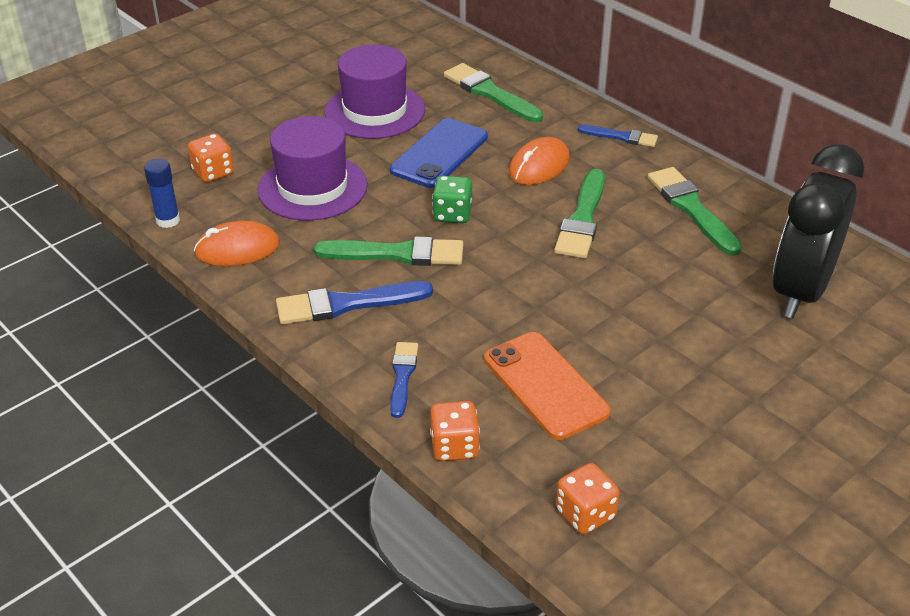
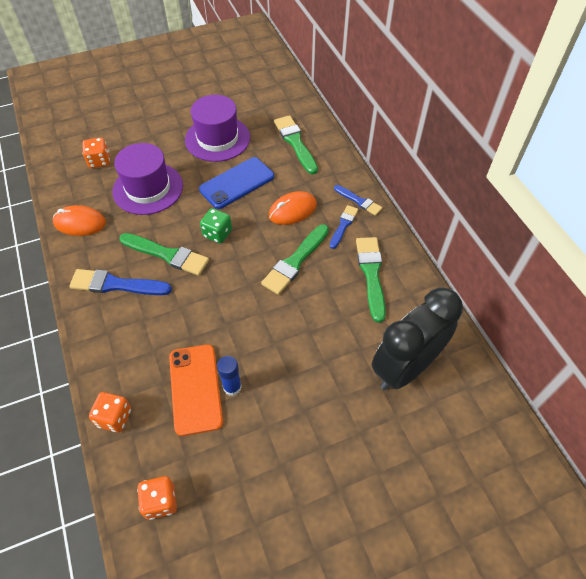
camera: 20 degrees right, 15 degrees up
(168, 220) = (55, 190): blue glue stick -> blue glue stick (232, 387)
(402, 376) = (116, 351): blue brush -> blue brush (343, 225)

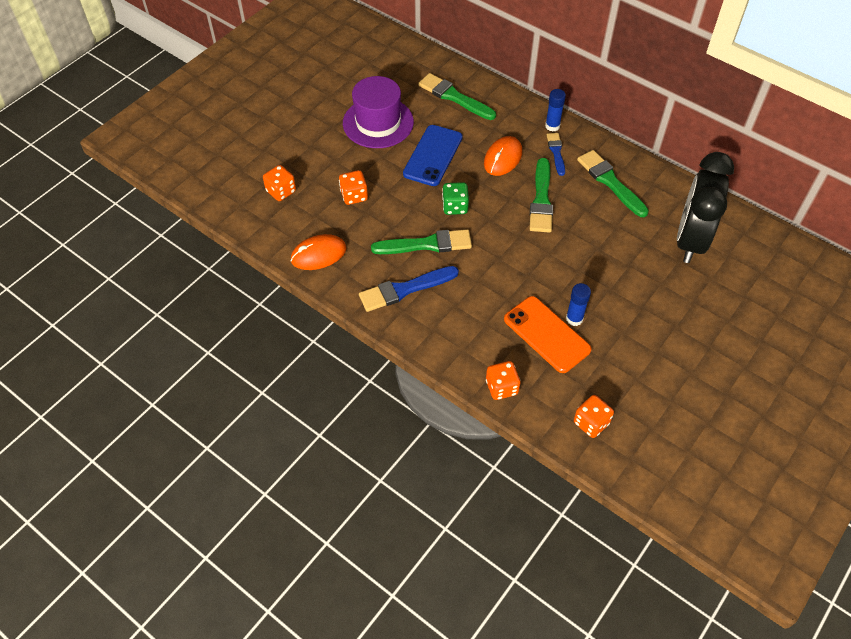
camera: 30 degrees left, 0 degrees up
(148, 188) = (354, 196): purple hat -> orange dice
(359, 201) = (552, 126): blue brush -> blue glue stick

